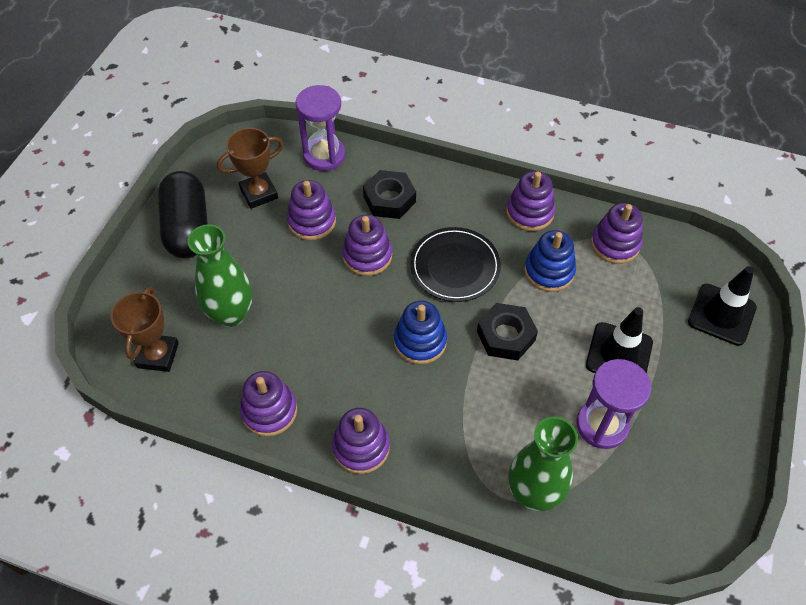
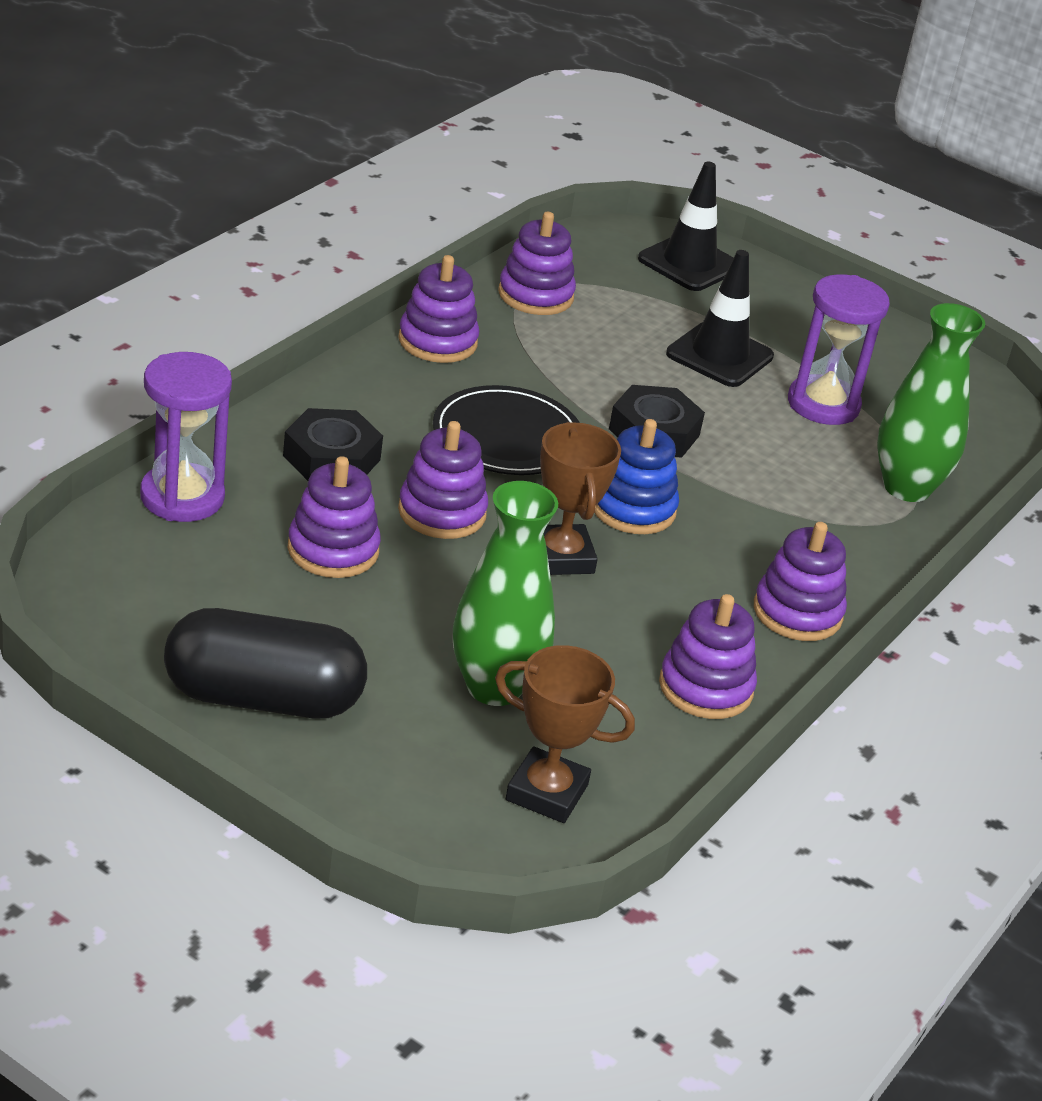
camera: 80 degrees left, 20 degrees down
(259, 193) = (228, 593): brown trophy -> brown trophy (561, 557)
(549, 271) = (557, 361): blue stacking toy -> none

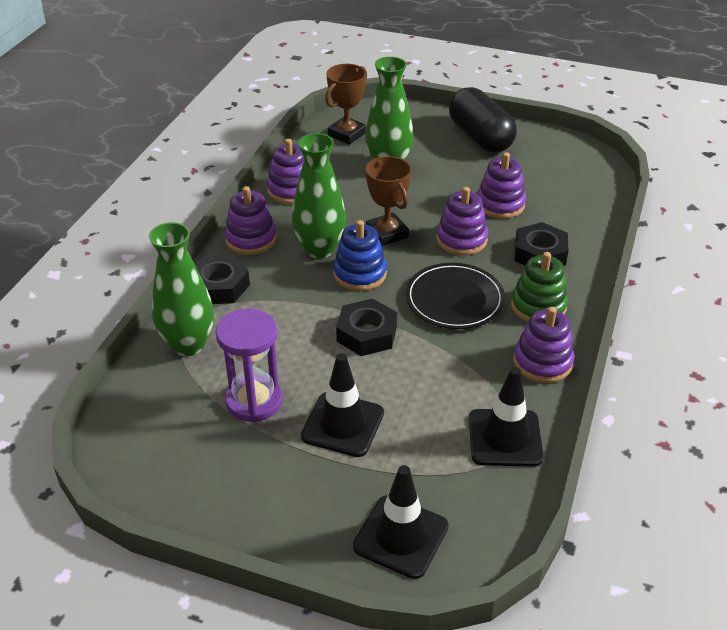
camera: 170 degrees right, 5 degrees up
(182, 497) = (591, 209): purple hourglass -> none
(263, 698) = (480, 137): black capsule -> black capsule turned 75 degrees clockwise
(392, 396) = (538, 306): none -> green stacking toy
(535, 295) = (505, 438): purple stacking toy -> black traffic cone
(547, 792) = (347, 134): brown trophy -> brown trophy turned 60 degrees counterclockwise
(684, 563) = (320, 249): none -> green vase
(858, 552) = (219, 286): none -> black nut

